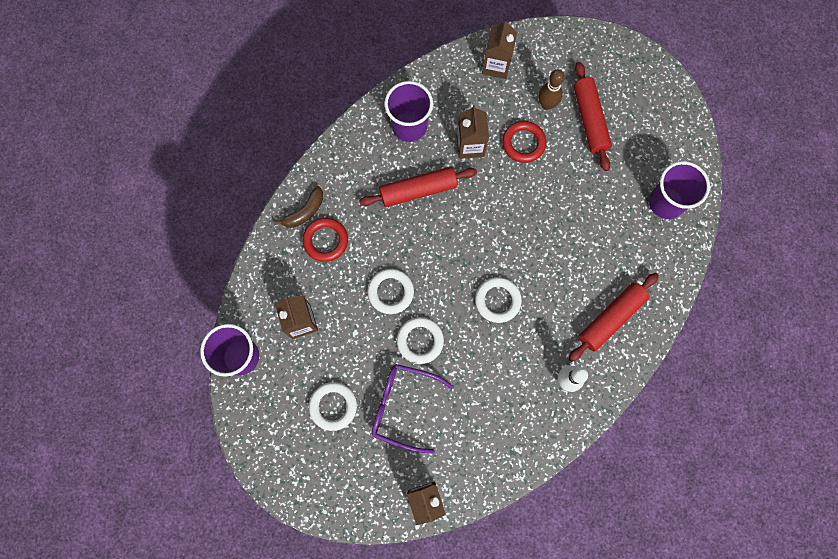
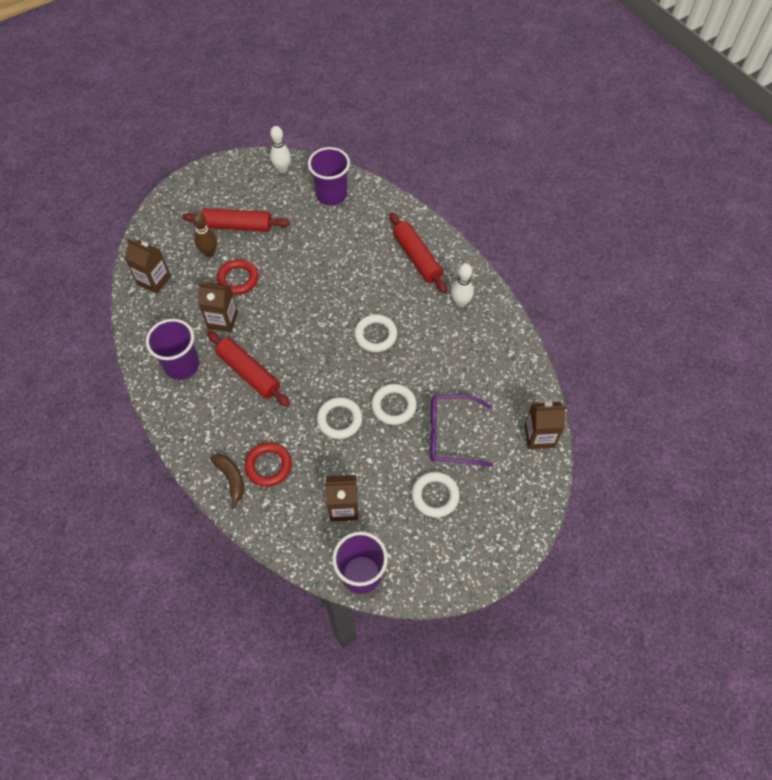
camera: 75 degrees left, 15 degrees down
(403, 406) = (450, 435): purple glasses -> purple glasses turned 60 degrees clockwise
(418, 190) = (249, 373): red rolling pin -> red rolling pin turned 45 degrees counterclockwise
(683, 139) = (282, 169): none -> white bowling pin

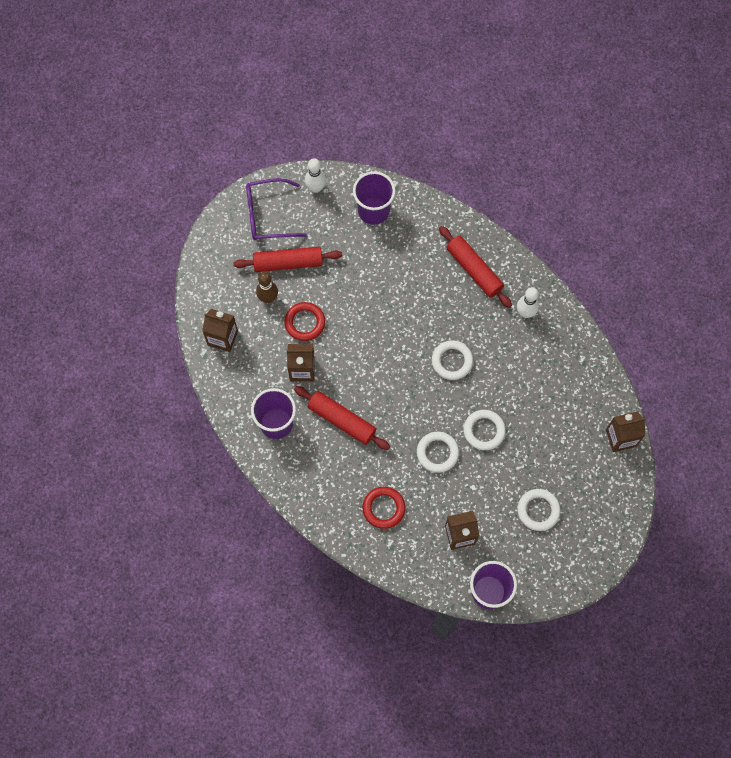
camera: 10 degrees left, 10 degrees up
(231, 479) = (353, 526): brown banana -> none
(450, 435) = (541, 450): purple glasses -> purple glasses (268, 215)

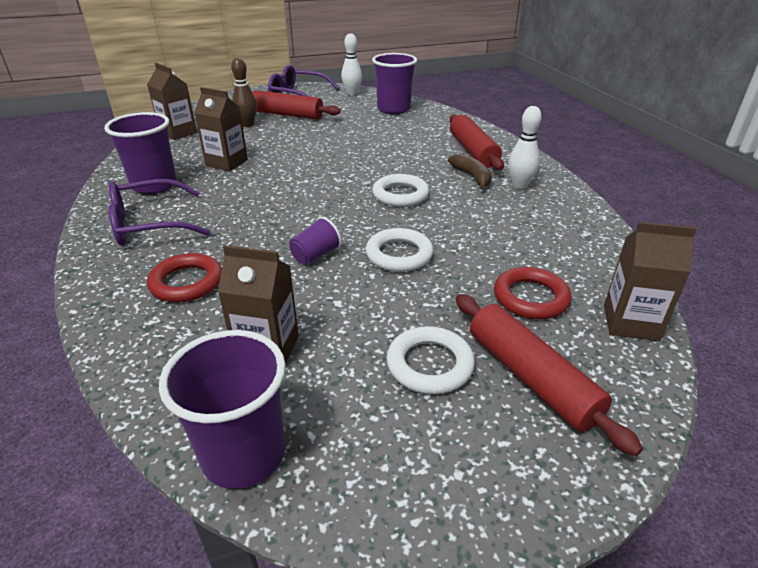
camera: 25 degrees right, 35 degrees down
(305, 323) = (264, 141): red ring -> red ring (530, 298)
(315, 468) = (149, 224): none -> purple glasses
(341, 420) = (225, 201): red rolling pin -> red rolling pin (530, 378)
(437, 453) = (315, 255): white ring -> purple cup
(489, 314) = (472, 177): none -> brown banana

